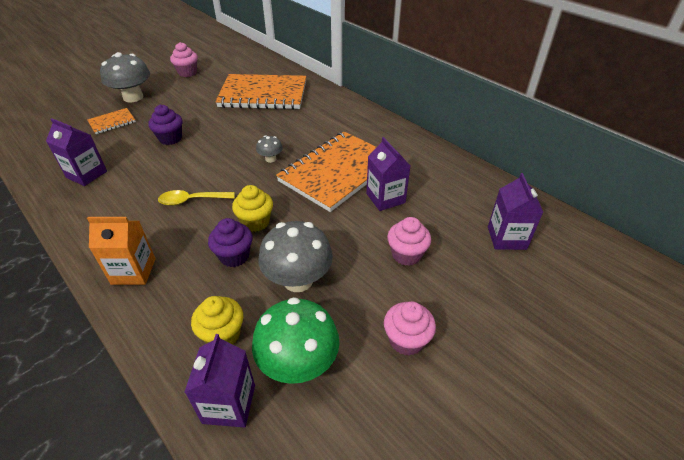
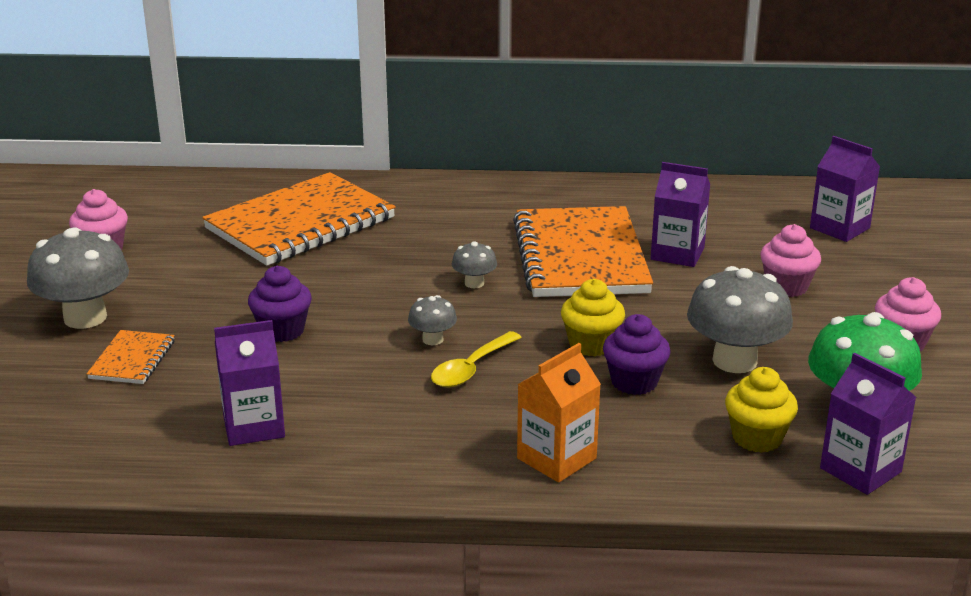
camera: 45 degrees left, 15 degrees down
(206, 176) = (432, 339): none -> grey mushroom

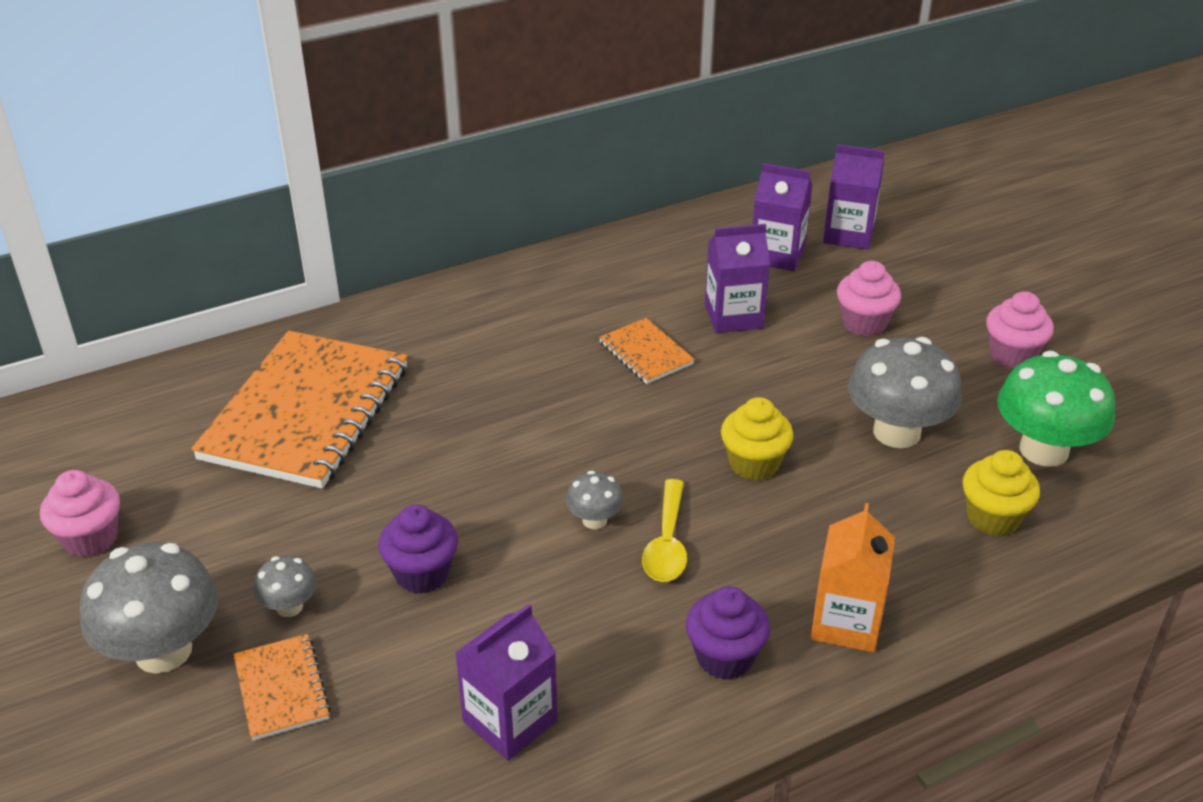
camera: 30 degrees left, 10 degrees up
(474, 283) = (571, 428): grey mushroom -> grey mushroom (289, 607)
(580, 257) = (645, 353): orange notebook -> orange notebook, size x0.45
(634, 382) = (833, 495): purple cupcake -> purple cupcake (725, 657)
(860, 470) = (1103, 518): purple carton -> purple carton (777, 255)

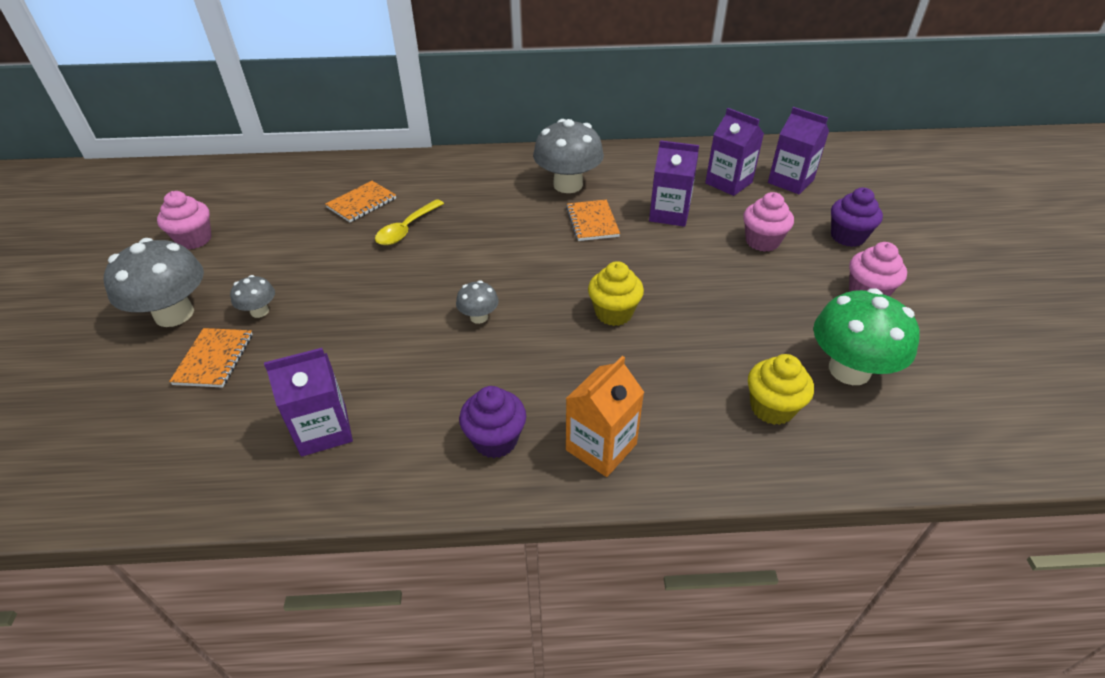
camera: 25 degrees right, 5 degrees up
(307, 413) = (362, 203): orange notebook -> orange notebook, size x0.45
(422, 574) = (348, 316): purple cupcake -> purple cupcake (847, 237)
(667, 543) = (515, 347): yellow spoon -> yellow spoon (406, 229)
(896, 432) = (736, 322): grey mushroom -> grey mushroom (568, 185)

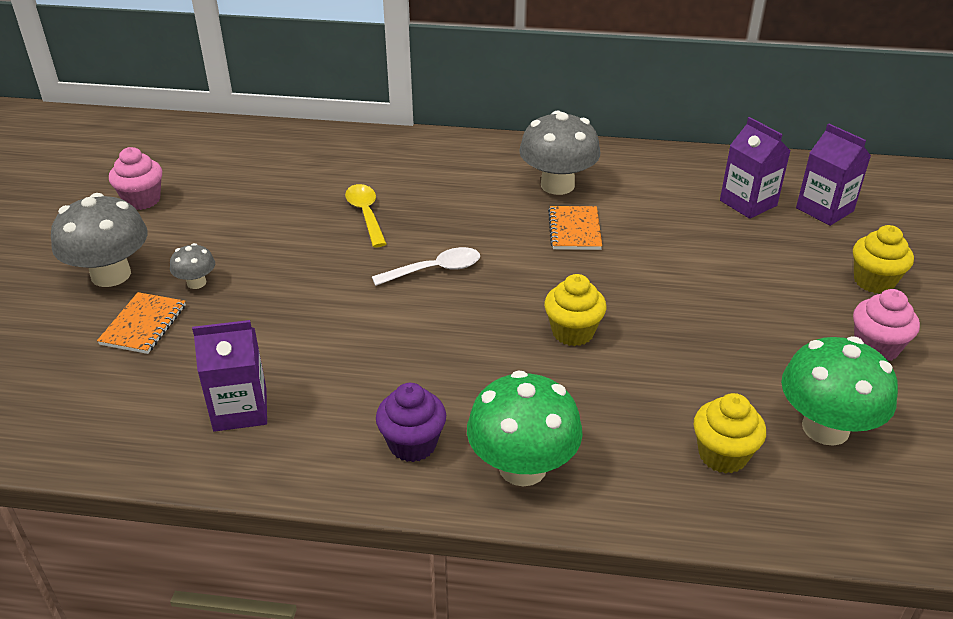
camera: 10 degrees right, 5 degrees down
(362, 203) = (323, 181): orange notebook -> none
(406, 229) = (366, 214): yellow spoon -> yellow spoon turned 120 degrees clockwise
(479, 272) = (435, 270): none -> white spoon
(479, 317) = (423, 317): grey mushroom -> none
(601, 447) = (522, 467): orange carton -> green mushroom
(669, 214) = (667, 231): purple carton -> none
(762, 241) = (768, 275): pink cupcake -> none
(847, 237) = (874, 281): purple cupcake -> yellow cupcake

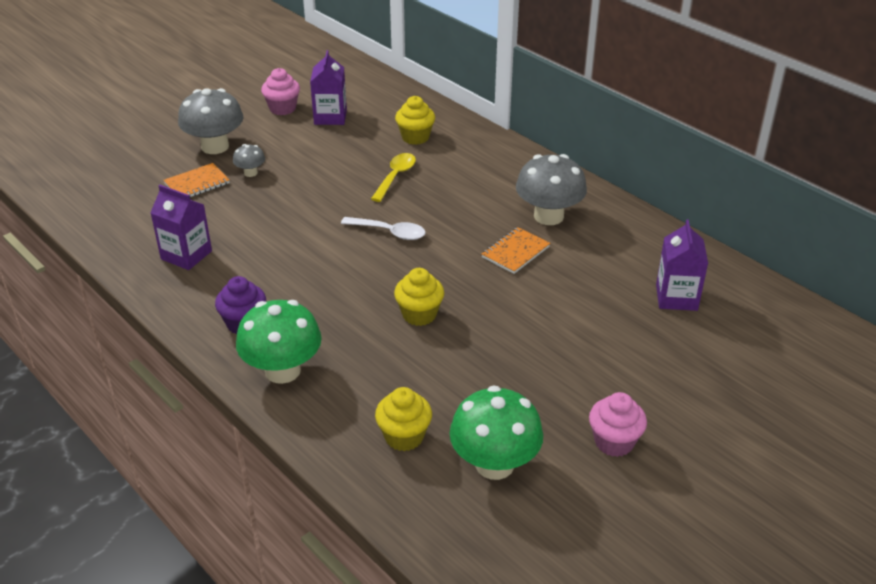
camera: 40 degrees right, 0 degrees up
(824, 209) = (734, 333): purple carton -> purple carton (330, 117)
(874, 281) = (688, 401): yellow cupcake -> yellow cupcake (415, 137)

